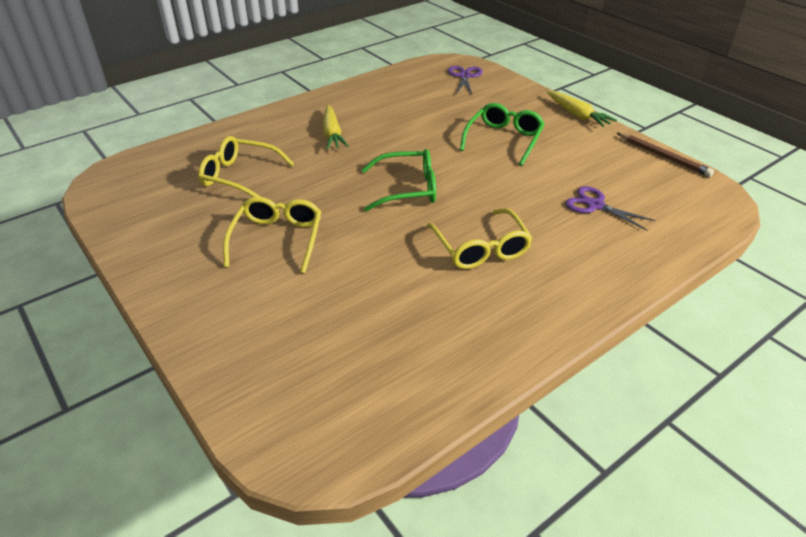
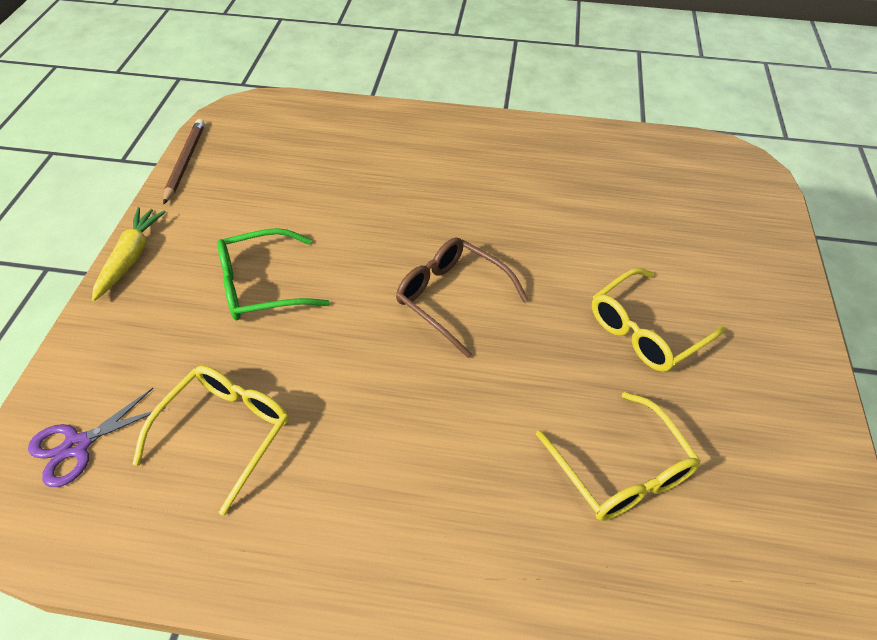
camera: 135 degrees left, 10 degrees up
(332, 134) = (423, 465): yellow carrot -> none
(408, 189) = (451, 298): green glasses -> brown glasses
(481, 248) = (476, 198): yellow glasses -> yellow glasses (225, 432)
(595, 205) = (329, 168): purple scissors -> none

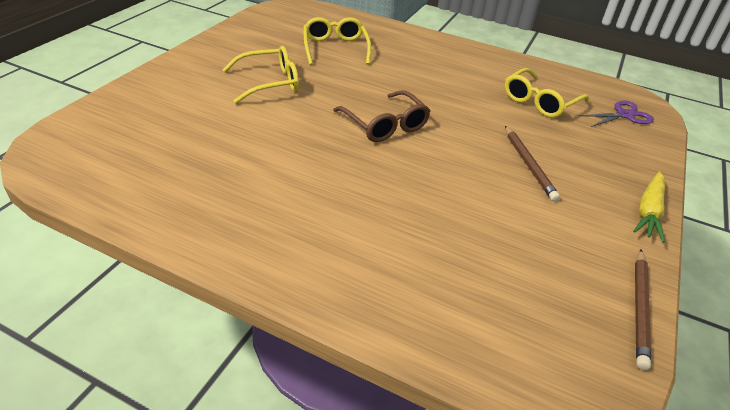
camera: 165 degrees left, 10 degrees down
(261, 286) = (528, 165): green glasses -> brown pencil

